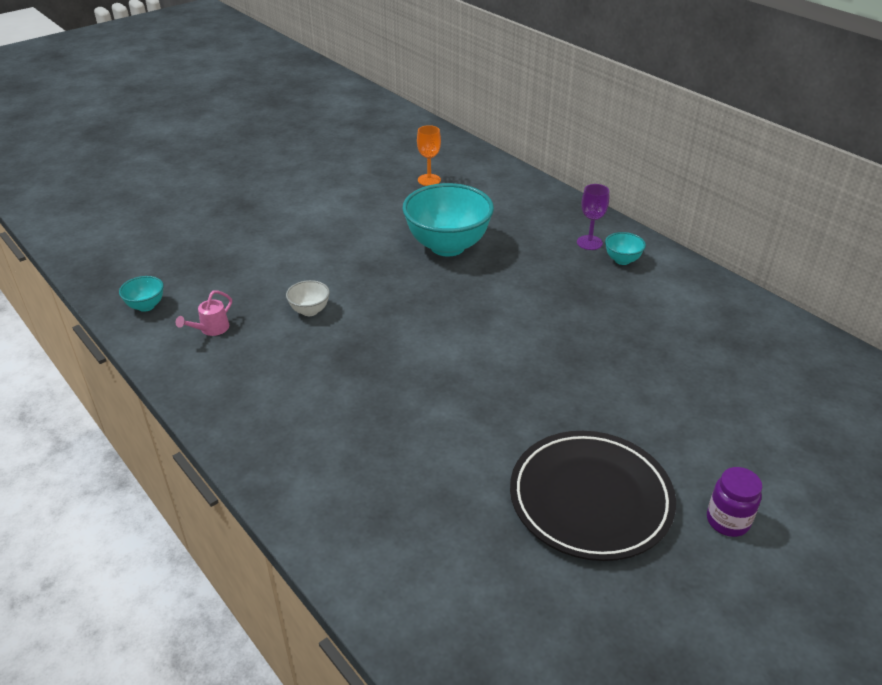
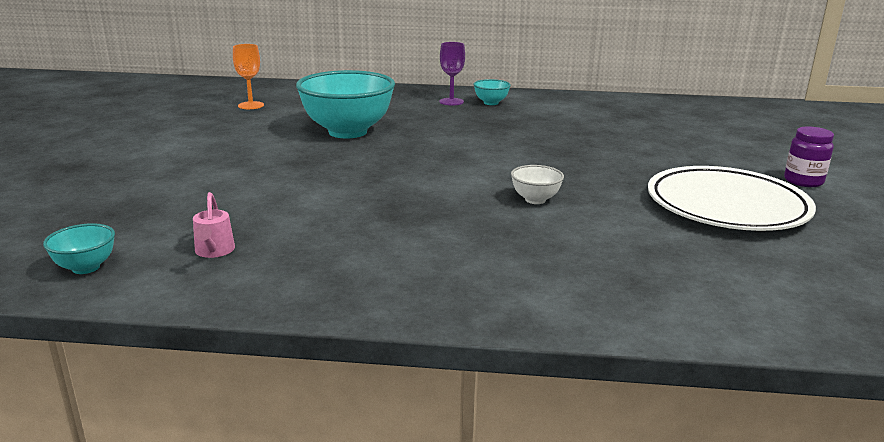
camera: 45 degrees left, 15 degrees down
(310, 311) = (300, 203): white bowl -> white bowl (535, 200)
(590, 499) = (726, 206): black plate -> white plate

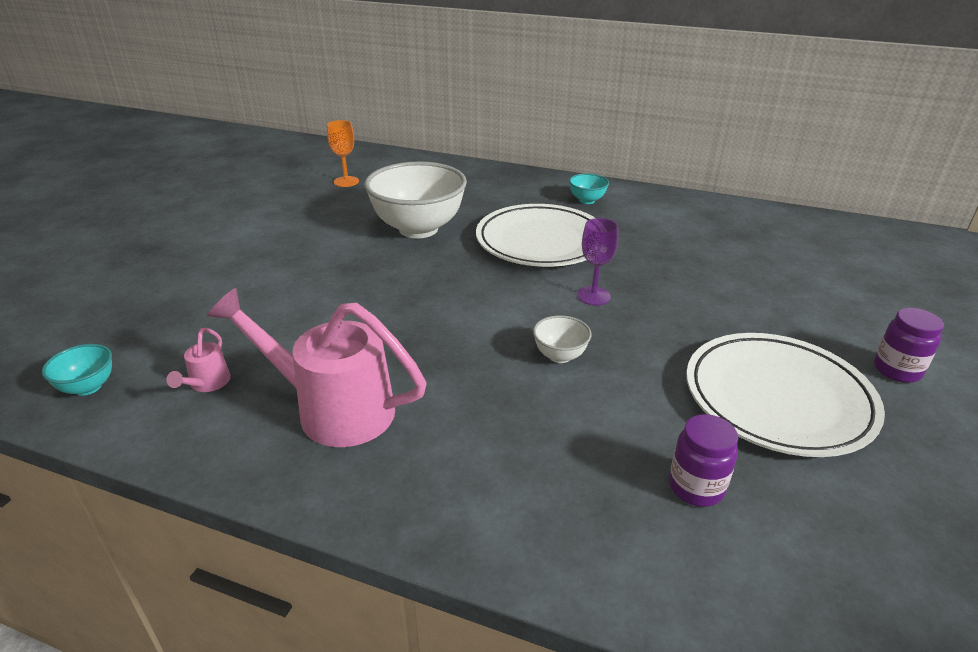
camera: 15 degrees right, 10 degrees up
(347, 132) = (418, 229): turquoise bowl -> white bowl
(354, 254) = (333, 409): none -> pink watering can
(451, 102) = (546, 195): purple goblet -> purple goblet (593, 296)
(468, 131) = (541, 241): none -> white plate
(698, 262) = (696, 487): none -> purple jar

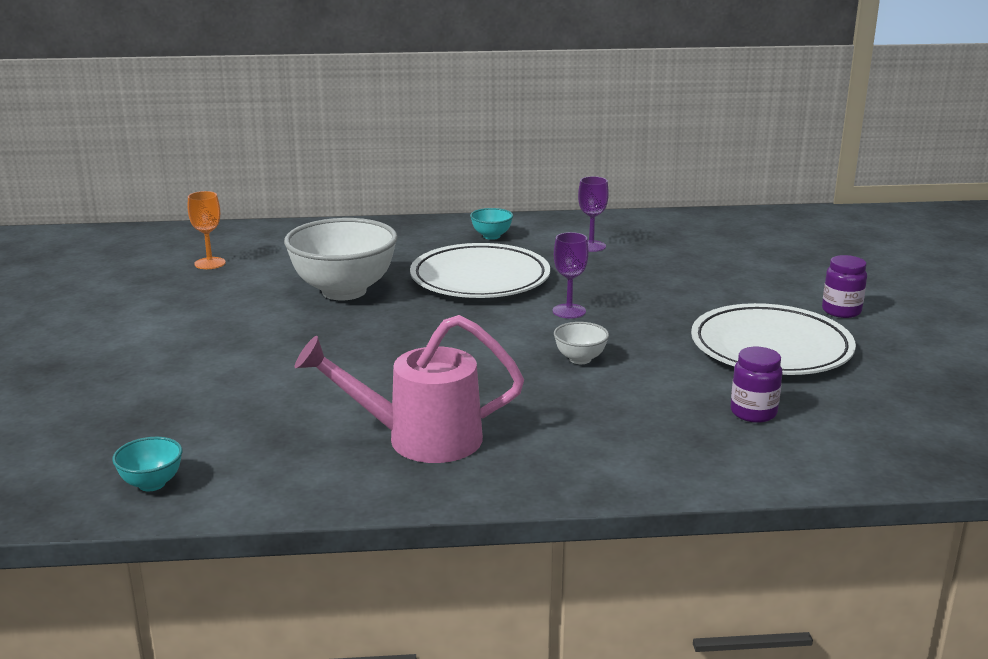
camera: 25 degrees left, 10 degrees down
(207, 384) = (275, 452): pink watering can -> none
(670, 229) = (591, 246): none -> purple goblet

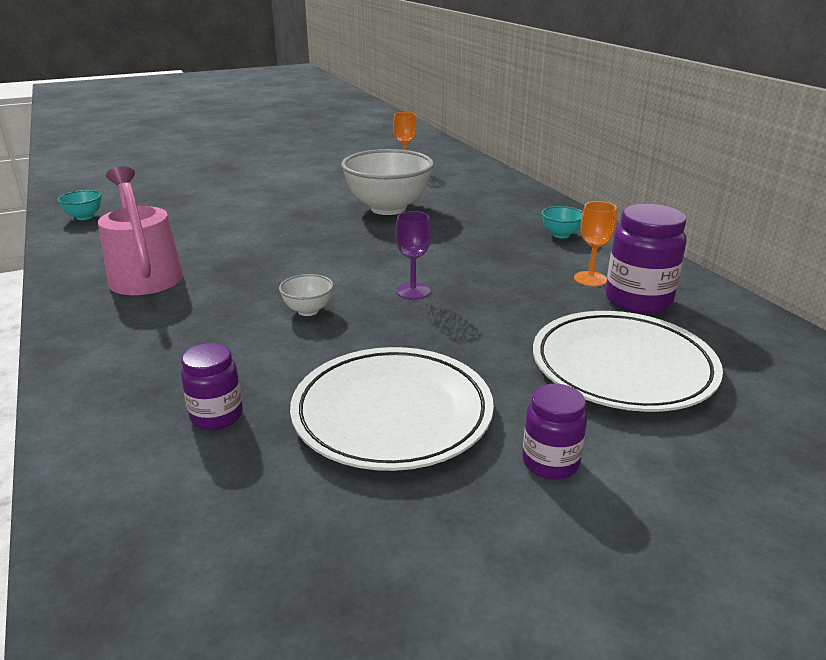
camera: 70 degrees right, 5 degrees up
(480, 279) = (455, 246): white plate -> white plate (622, 367)
(591, 246) = (590, 279): purple goblet -> orange goblet
(640, 241) = (638, 301): none -> purple jar

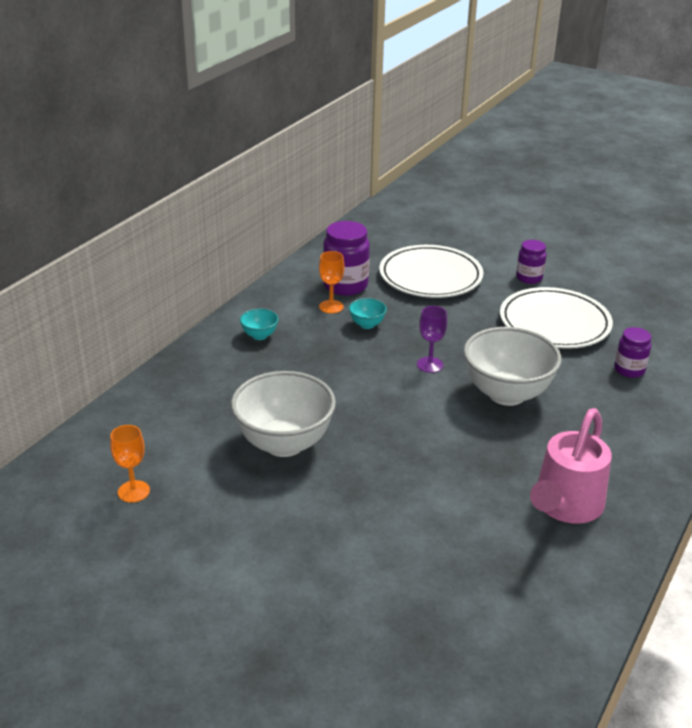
camera: 125 degrees left, 5 degrees up
(84, 217) = (535, 660): turquoise bowl -> turquoise bowl (367, 325)
(308, 310) = (506, 394): white bowl -> white bowl, size x2.29

